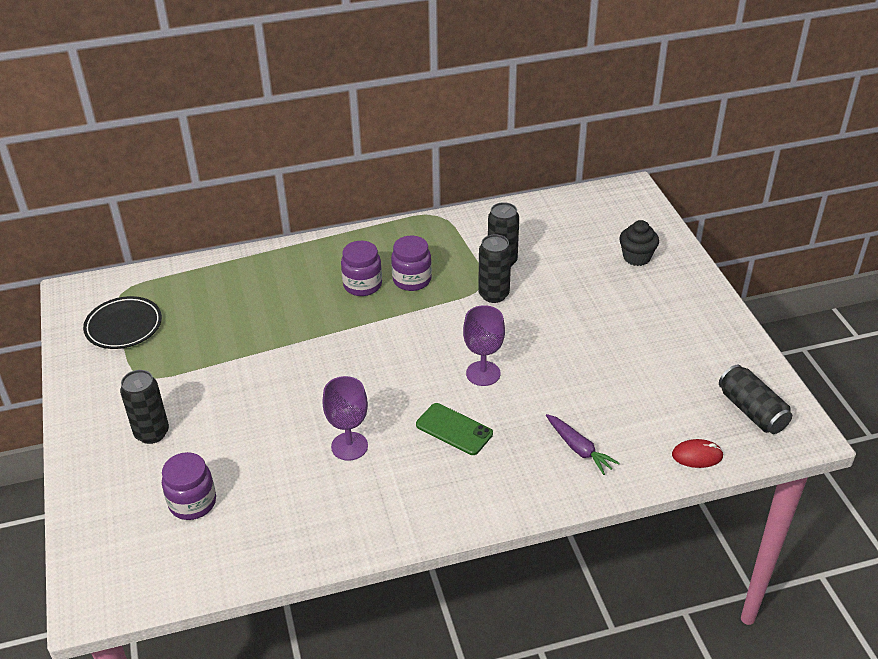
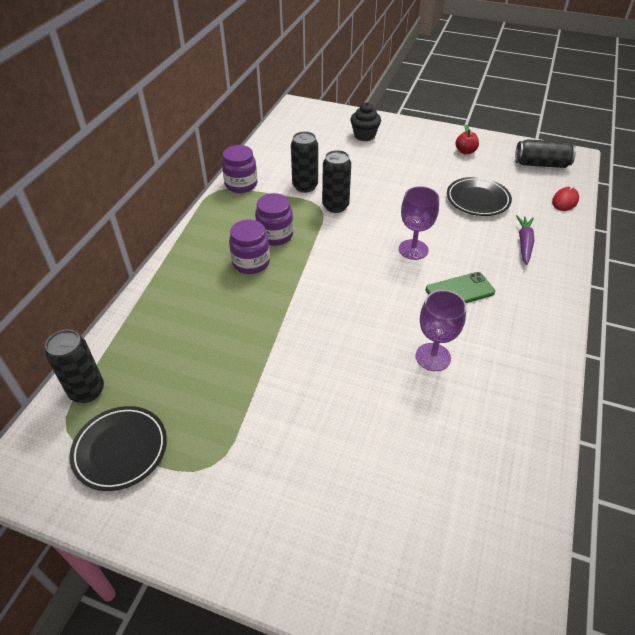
camera: 55 degrees left, 5 degrees up
(152, 433) = (301, 494): black can -> black can (87, 391)
(192, 503) = (424, 501): purple jar -> purple jar (241, 185)
(579, 449) = (524, 243): purple carrot -> purple carrot turned 75 degrees counterclockwise
(617, 386) = (477, 200): none -> black plate
(700, 341) = (465, 151): none -> red apple

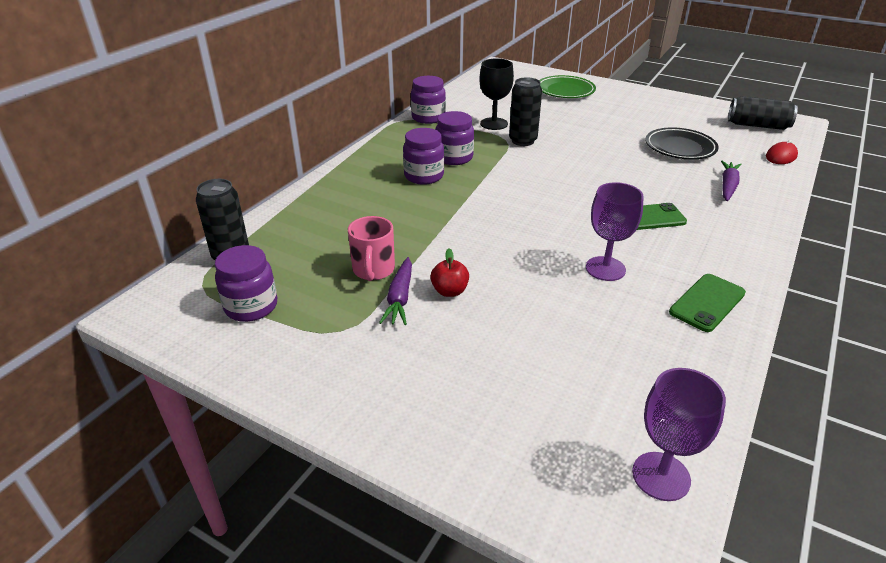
camera: 10 degrees right, 10 degrees down
(120, 450) = (251, 306): black plate -> purple jar
(226, 388) = (373, 270): none -> pink mug
(257, 418) = (400, 298): none -> purple carrot
(305, 186) = (494, 124): black can -> black goblet
(364, 135) = (565, 91): black cupcake -> green plate
(413, 249) = (600, 181): purple goblet -> purple goblet (661, 476)
(465, 151) = (673, 110): red apple -> red apple (449, 291)
(523, 384) = (707, 302): none -> green phone

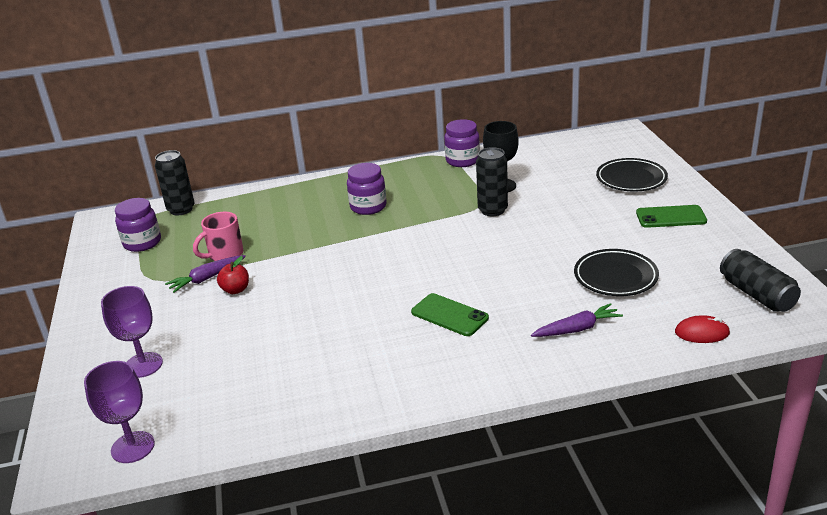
camera: 50 degrees right, 5 degrees down
(454, 158) = (415, 202): purple jar -> none
(565, 91) = (631, 179): green plate -> black plate
(605, 269) = (343, 331): purple goblet -> purple goblet (143, 365)
(707, 302) = (355, 391): green phone -> green phone (670, 217)

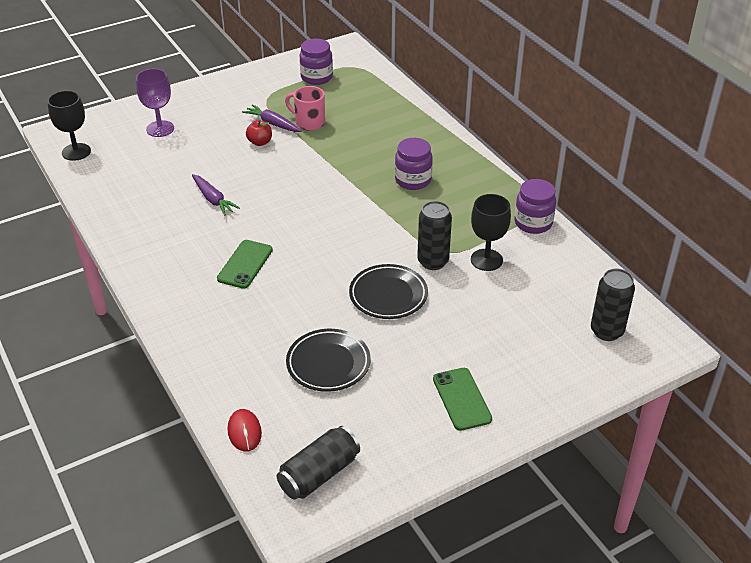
camera: 70 degrees right, 10 degrees up
(133, 447) = (76, 152): purple goblet -> black goblet
(181, 209) = (374, 79): black can -> black can (606, 331)
(577, 329) = (237, 345): purple carrot -> purple carrot (213, 199)
(631, 179) = (541, 360): black plate -> black plate (388, 295)

